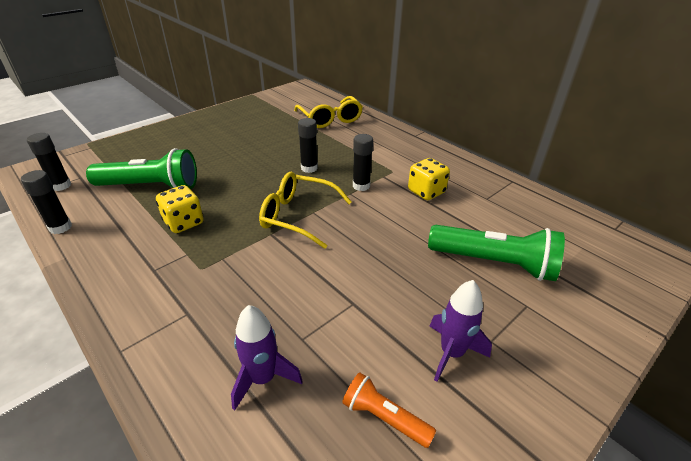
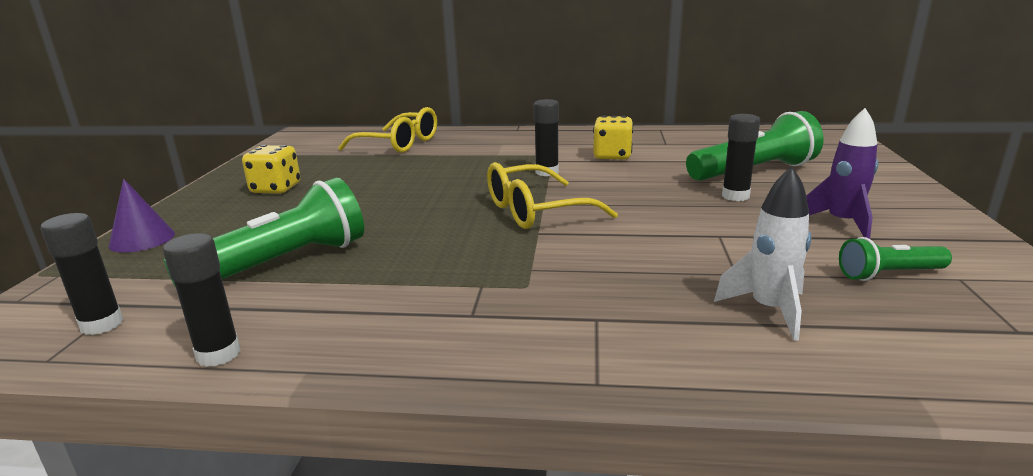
camera: 40 degrees left, 15 degrees down
(137, 140) = (142, 239): none -> purple cone
(184, 222) = (413, 268): yellow dice -> yellow dice (276, 189)
(263, 378) = (769, 310): purple rocket -> white rocket
(309, 168) = (463, 180): black glue stick -> black glue stick (735, 196)
(384, 417) = (889, 274): orange flashlight -> green flashlight

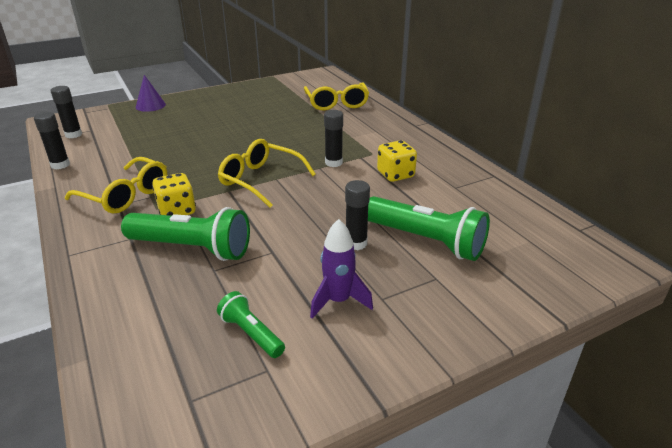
camera: 55 degrees right, 10 degrees up
(276, 189) = (231, 104): yellow dice -> yellow dice (177, 211)
(282, 264) = (144, 143): green flashlight -> green flashlight (191, 248)
(450, 303) = (126, 195): none -> yellow glasses
(769, 310) = (167, 291): white rocket -> none

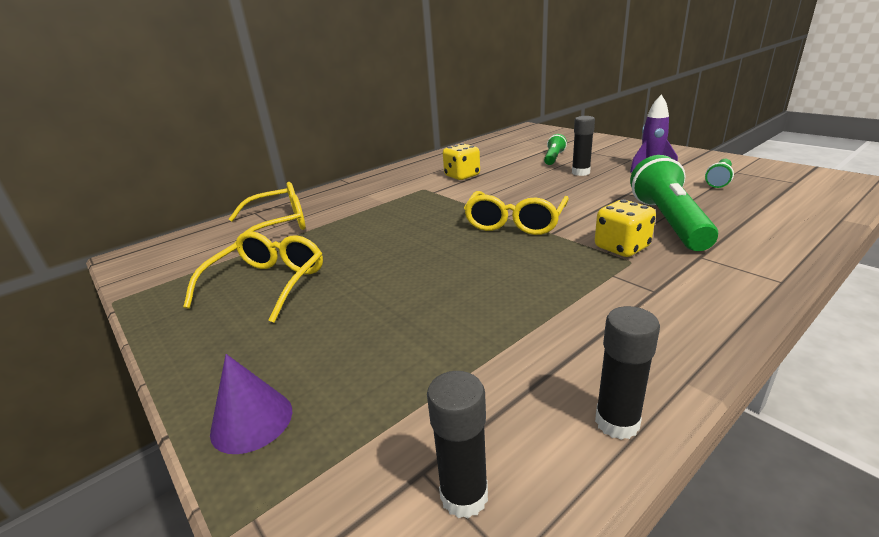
camera: 100 degrees left, 5 degrees down
(126, 195) = (630, 293): yellow glasses -> yellow glasses (268, 283)
(333, 163) = (452, 199): black glue stick -> none
(425, 240) = (553, 158): green flashlight -> green flashlight, size x0.53

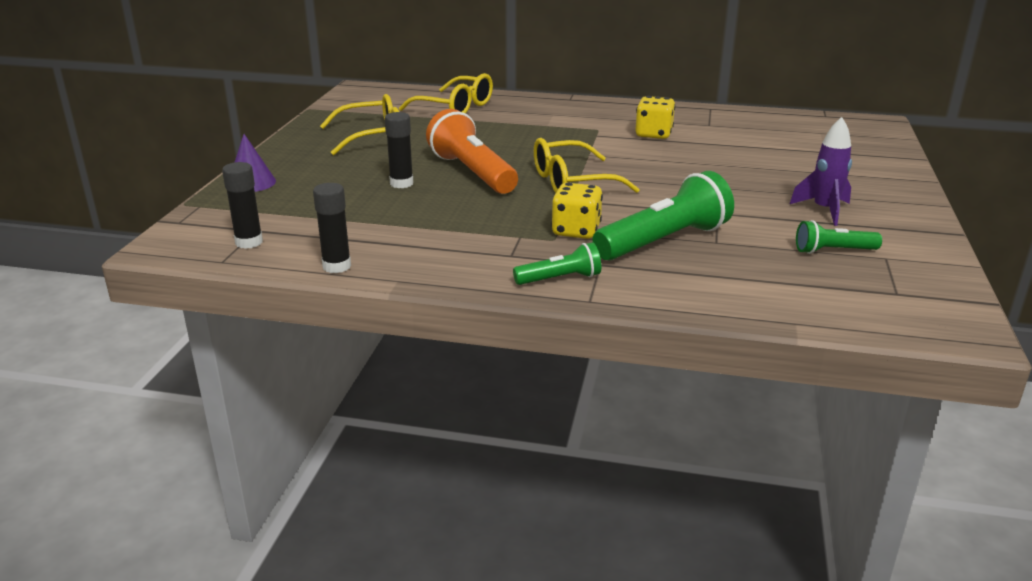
camera: 50 degrees right, 0 degrees up
(439, 257) = (472, 173): none -> orange flashlight
(553, 158) = (776, 159): green flashlight -> green flashlight (560, 279)
(580, 172) = (748, 181): black glue stick -> black glue stick (401, 183)

